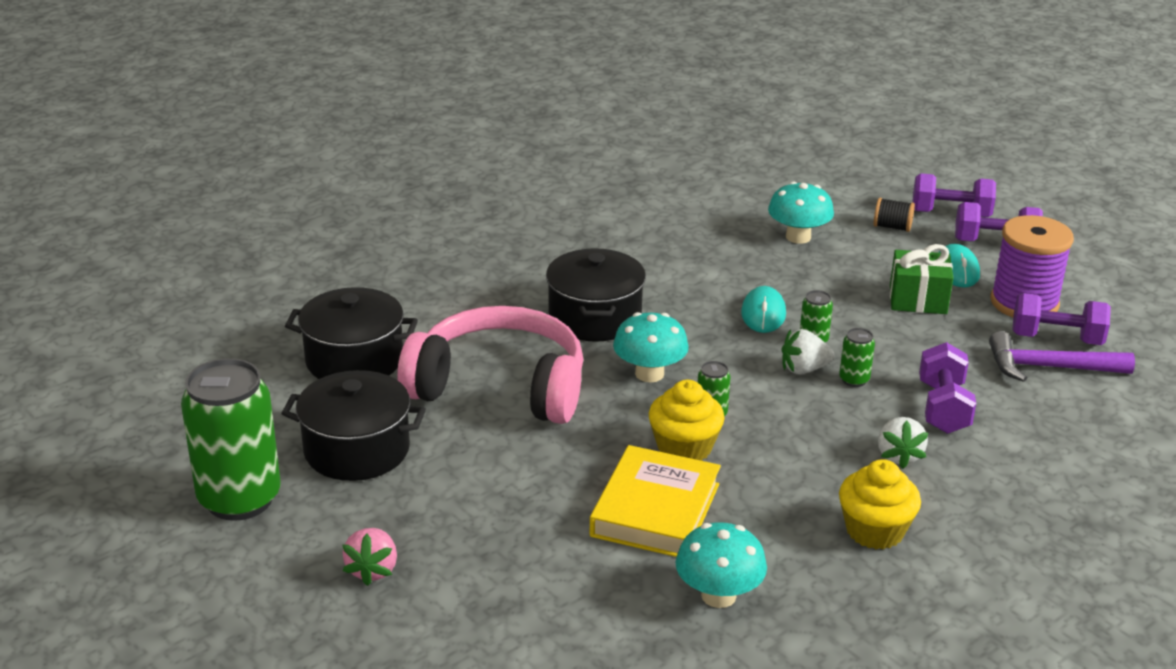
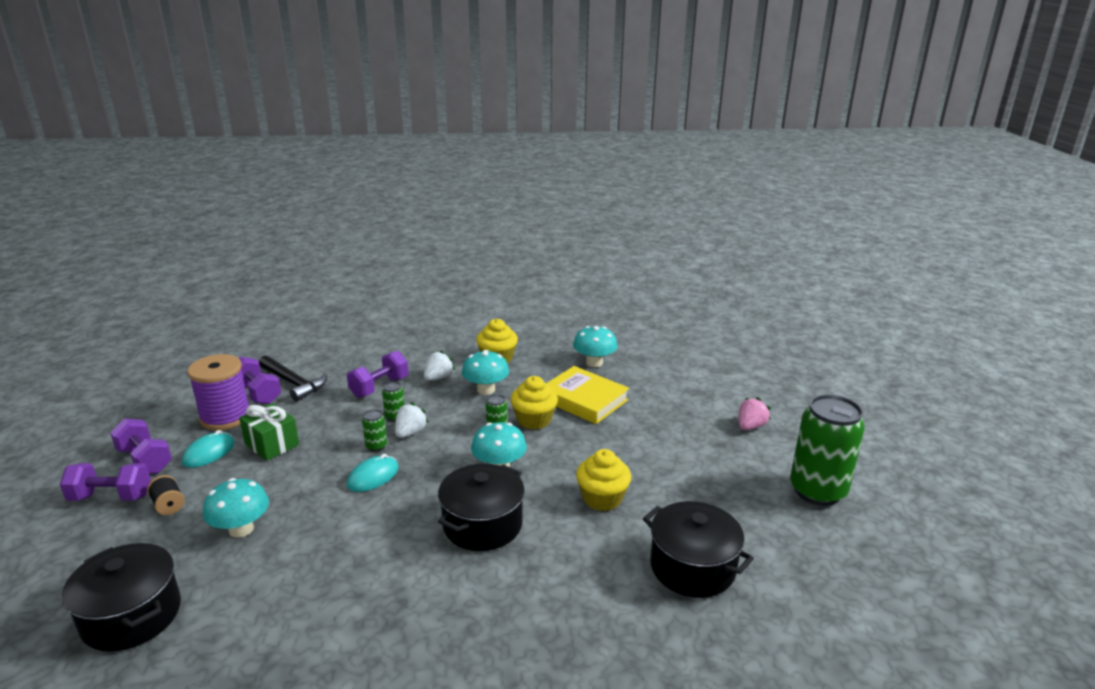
camera: 145 degrees left, 5 degrees down
(357, 450) = (727, 493): black pot -> black pot (131, 616)
(499, 387) = (602, 498): pink headphones -> yellow cupcake
(655, 510) = (584, 400): yellow book -> yellow book turned 75 degrees clockwise
(804, 369) = (410, 432): white strawberry -> white strawberry turned 90 degrees counterclockwise
(807, 466) = (486, 390): none -> turquoise mushroom
(950, 214) = (111, 497): purple dumbbell -> purple dumbbell turned 45 degrees counterclockwise
(1049, 368) = (293, 383): purple hammer -> black hammer

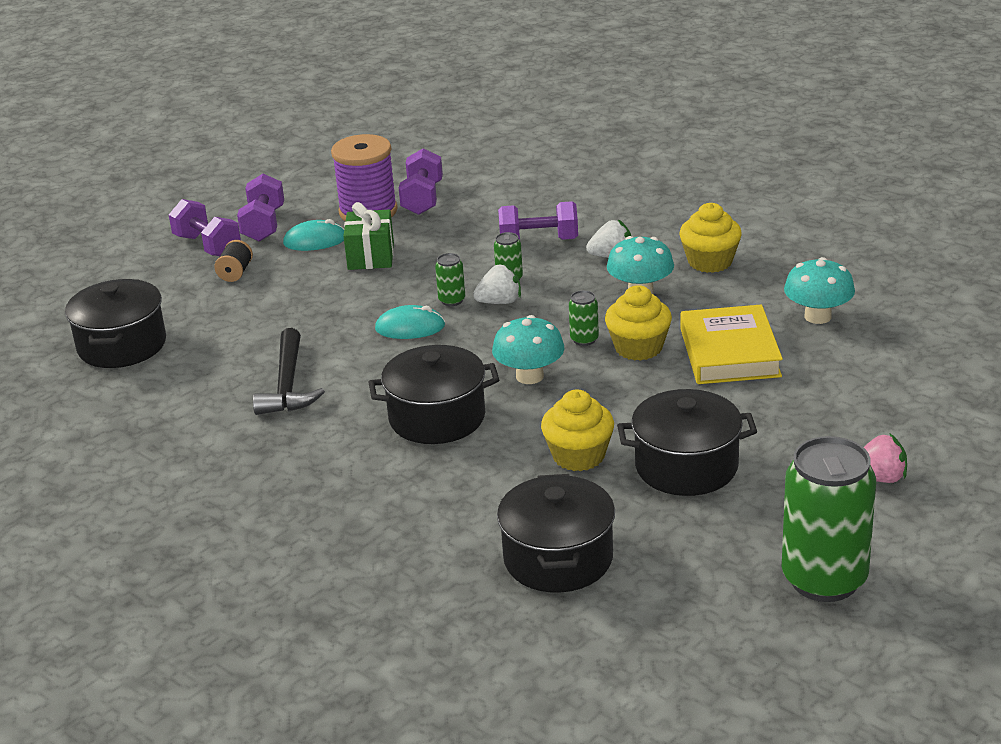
camera: 50 degrees right, 5 degrees up
(241, 529) = (259, 319): turquoise mushroom -> none
(293, 383) = (467, 201): black hammer -> black hammer (288, 385)
(664, 471) = (686, 466): none -> black pot

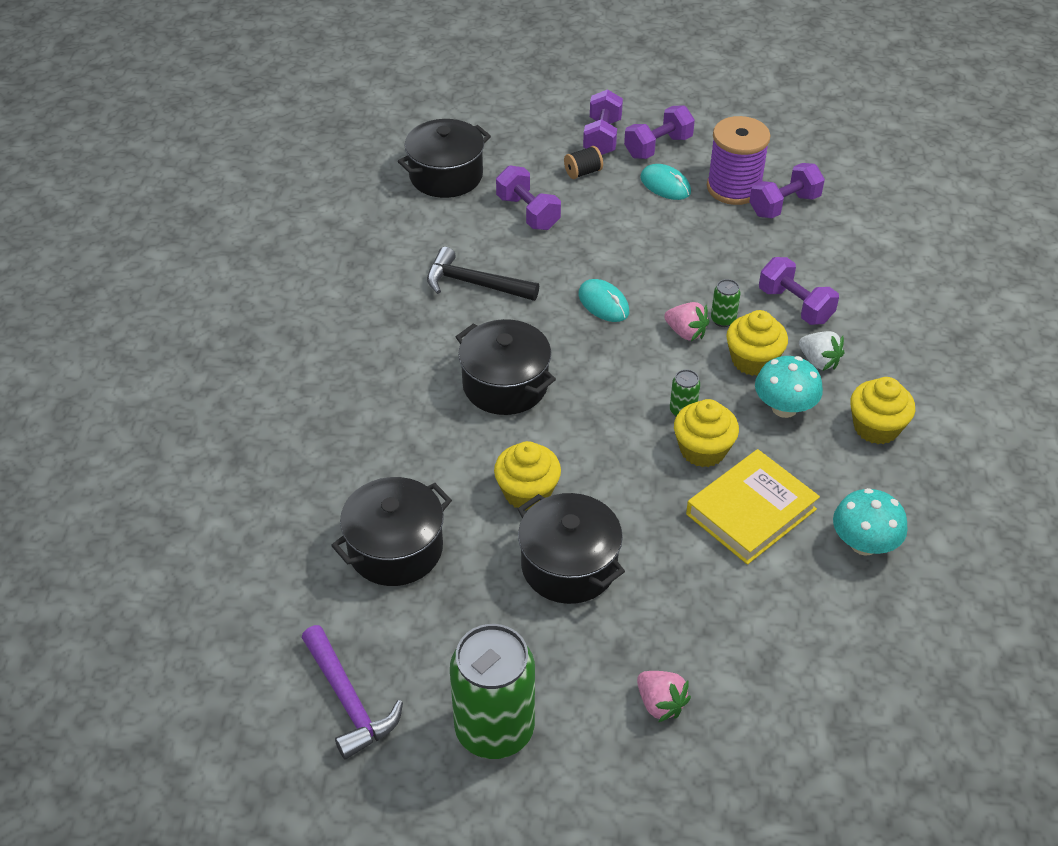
camera: 50 degrees right, 15 degrees up
(241, 321) = (528, 213): none -> purple dumbbell
(288, 385) = (474, 284): black hammer -> black hammer turned 60 degrees clockwise
(371, 256) = (675, 226): green gift -> none
(452, 300) = (661, 305): green can -> none
(500, 302) = (686, 332): white strawberry -> pink strawberry
(529, 376) = (603, 406): turquoise mushroom -> none
(572, 284) = (753, 360): none -> yellow cupcake
(709, 657) = (349, 701): none -> purple hammer

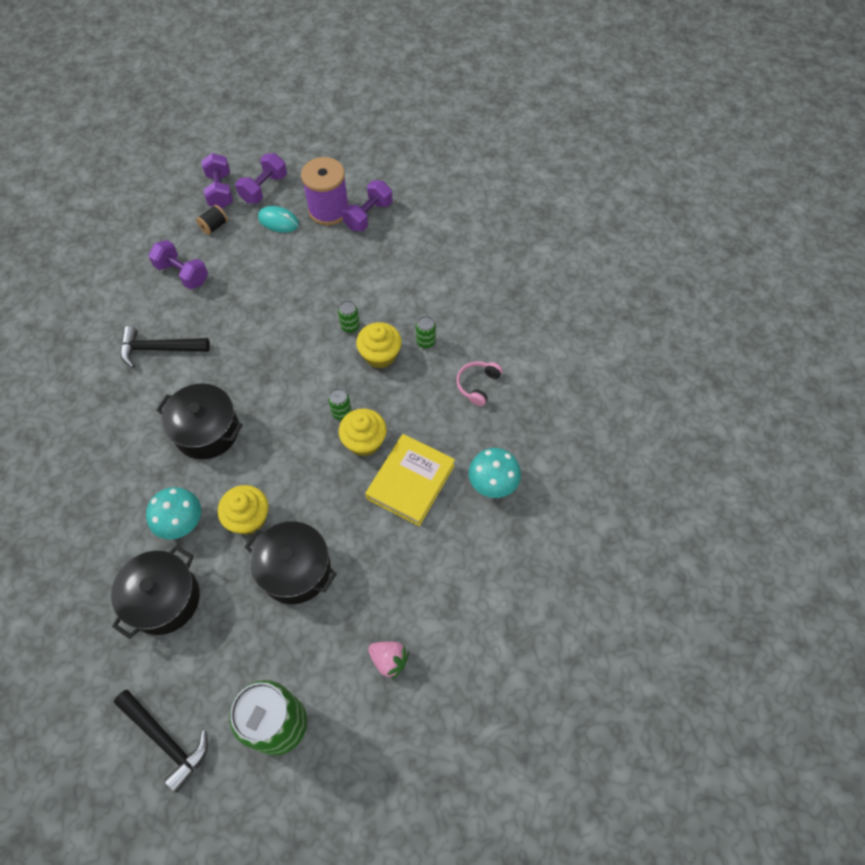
camera: 20 degrees left, 15 degrees up
(349, 701) = (166, 740): purple hammer -> black hammer
(446, 176) = (110, 258): black pot -> none
(603, 303) = (260, 338): turquoise mouse -> none
(686, 332) = (327, 345): pink strawberry -> none
(784, 408) = (411, 388): turquoise mushroom -> turquoise mushroom (181, 522)
(795, 305) = (397, 299): purple dumbbell -> none
(819, 361) = (425, 342): white strawberry -> green can
(876, 427) = (478, 385): yellow cupcake -> pink headphones

